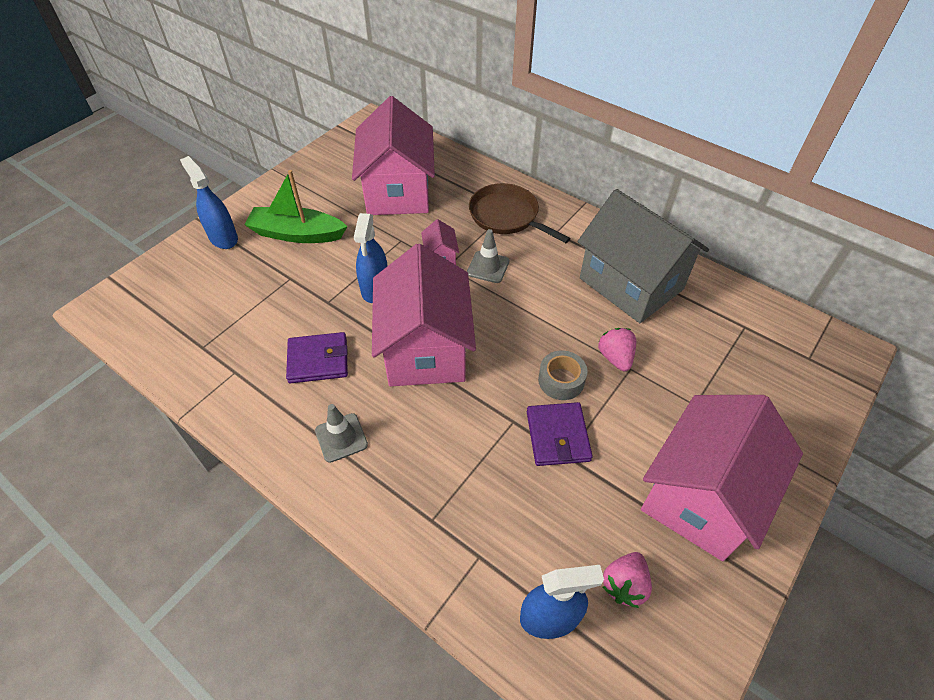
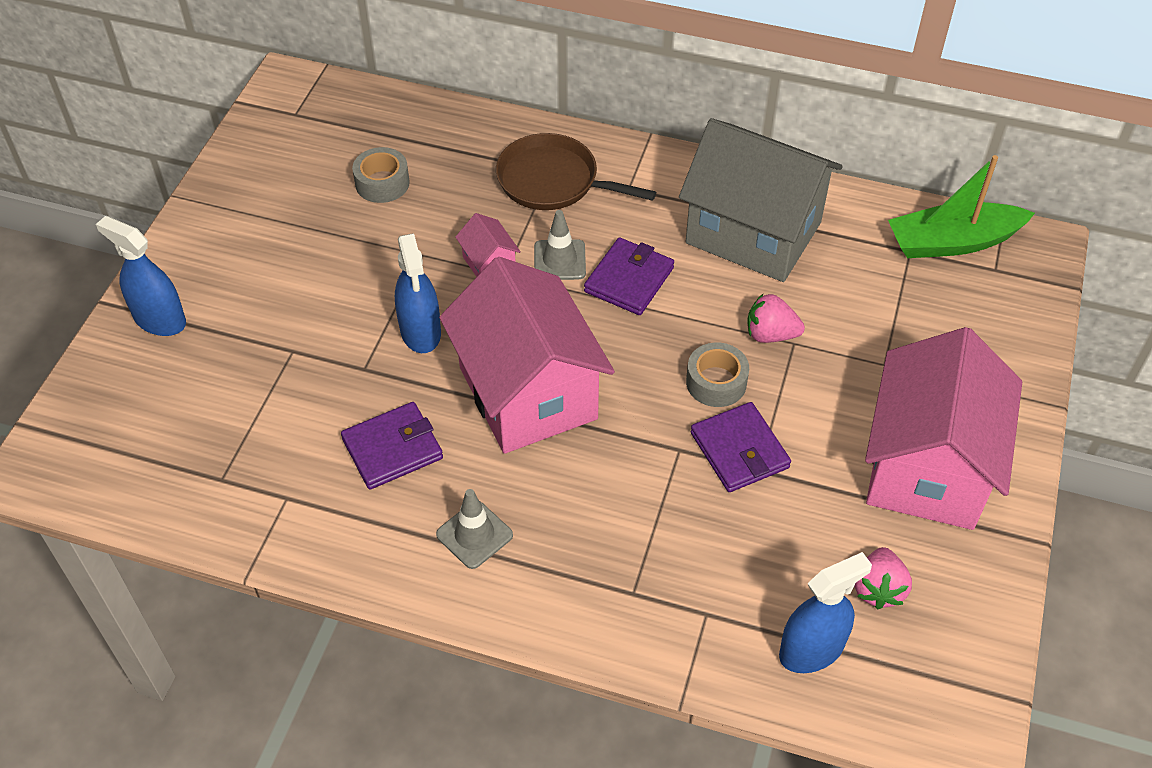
camera: 20 degrees left, 0 degrees up
(297, 234) = (267, 285): green boat -> green boat (952, 242)
(398, 191) = (382, 183): pink house -> grey tape
(529, 292) = (629, 280): none -> purple wallet
(615, 357) = (770, 334): pink strawberry -> pink strawberry turned 45 degrees counterclockwise

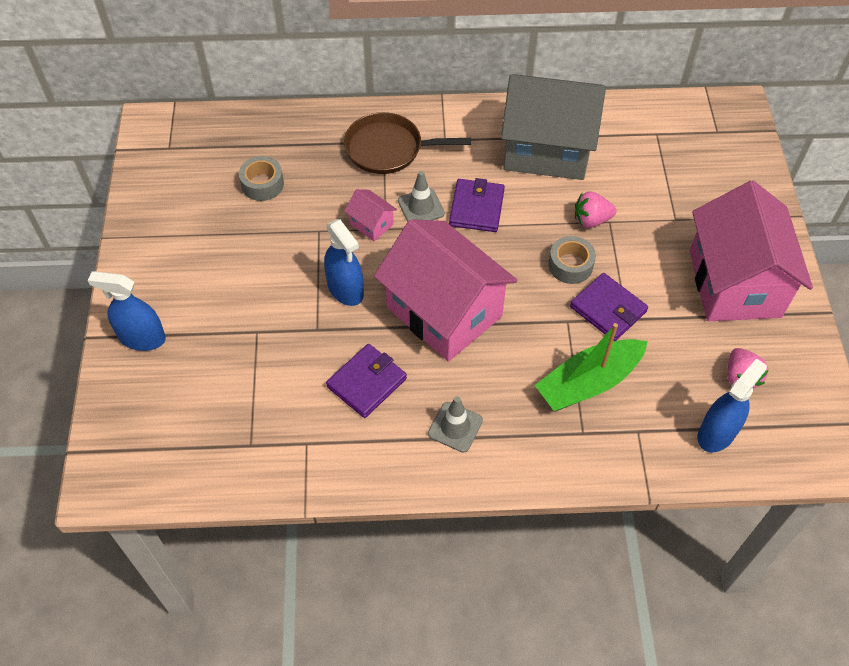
camera: 20 degrees left, 5 degrees up
(952, 242) = (681, 120): green boat -> green boat (588, 383)

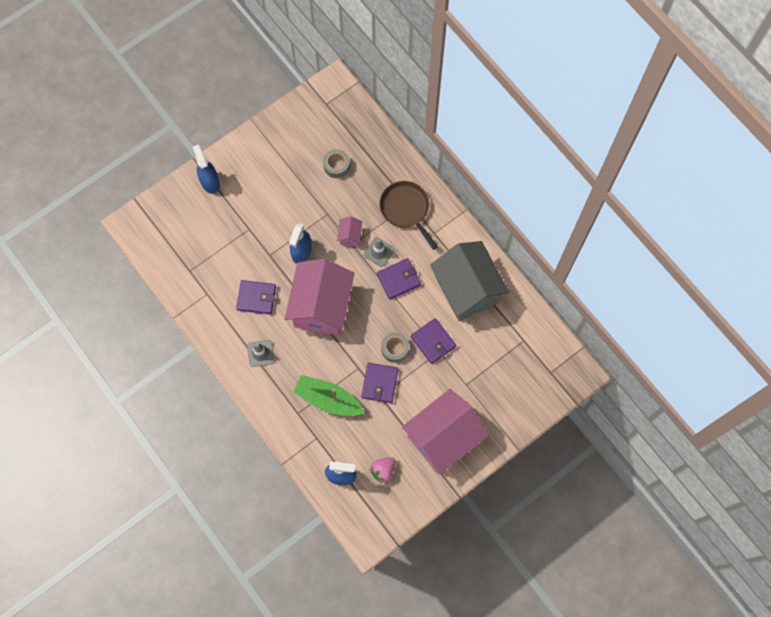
camera: 55 degrees right, 15 degrees up
(591, 220) = (433, 342): pink strawberry -> purple wallet

